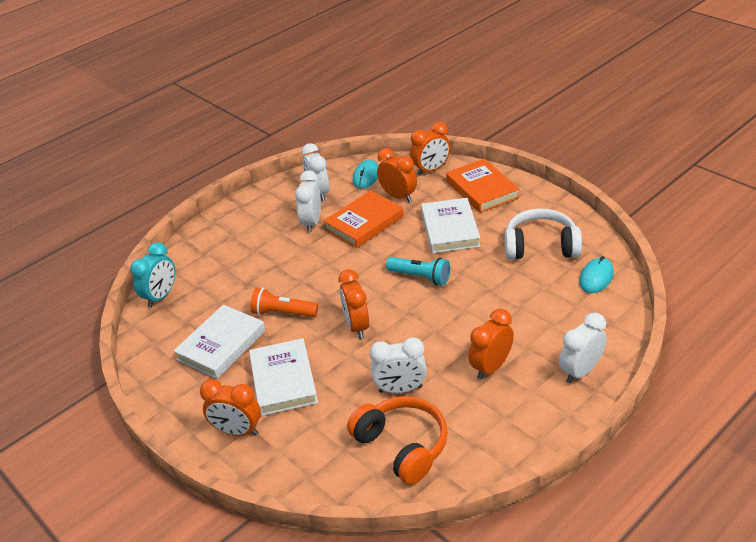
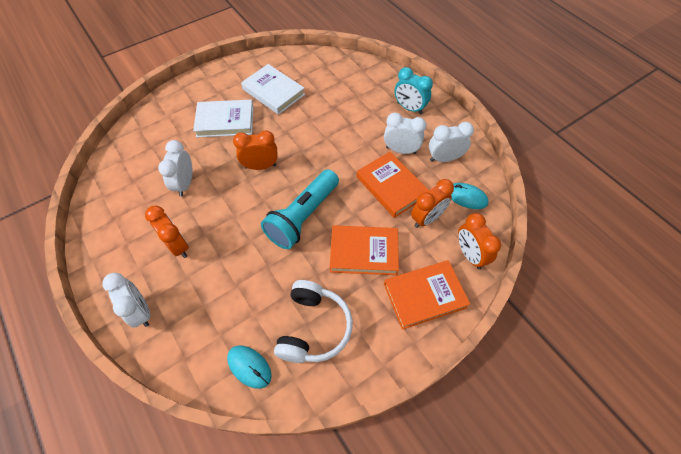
camera: 95 degrees right, 20 degrees up
(160, 296) = (335, 63): turquoise clock -> turquoise clock (409, 108)
(237, 431) = (193, 97): orange clock -> none
(283, 313) = (293, 125): orange flashlight -> none
(402, 446) = (135, 177): orange headphones -> none
(420, 277) = (303, 217): turquoise flashlight -> turquoise flashlight, size x1.65
(450, 229) = (364, 252): white book -> orange book

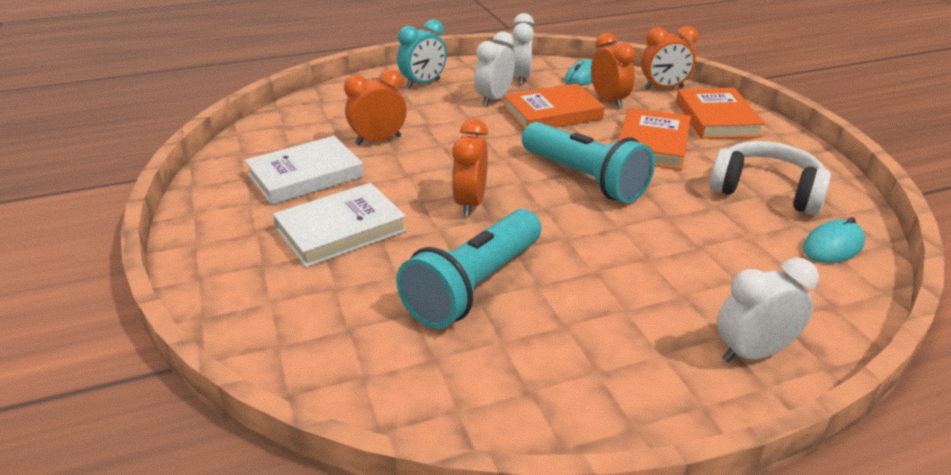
camera: 75 degrees left, 25 degrees down
(177, 246) = (616, 302): orange clock -> orange clock (378, 140)
(185, 184) = (474, 286): white clock -> turquoise flashlight
(225, 121) = (341, 230): white book -> white book turned 45 degrees clockwise

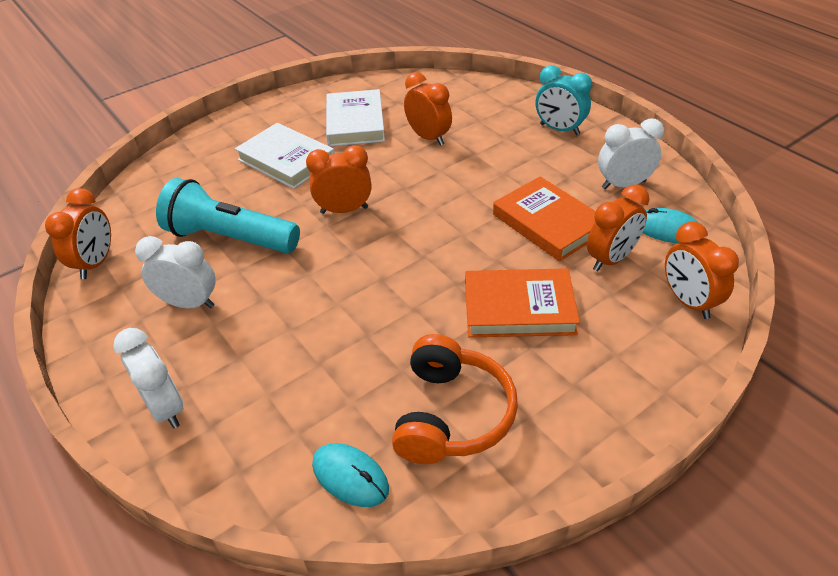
camera: 75 degrees right, 10 degrees up
(305, 175) = (355, 123): white book -> white book turned 45 degrees clockwise
(462, 417) = (96, 263): none -> orange clock
(494, 99) = (555, 179): white clock -> white clock (189, 303)
(584, 179) = (416, 268): turquoise flashlight -> none
(716, 119) = (627, 360): orange book -> none
(766, 191) = (451, 414): white headphones -> orange headphones

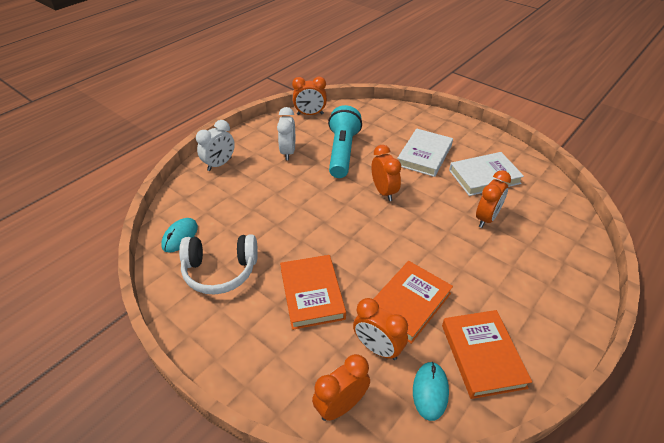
camera: 75 degrees right, 0 degrees up
(451, 414) = (220, 271): orange headphones -> white headphones
(559, 129) = (546, 301): turquoise clock -> none
(623, 185) = (482, 355): white clock -> orange book

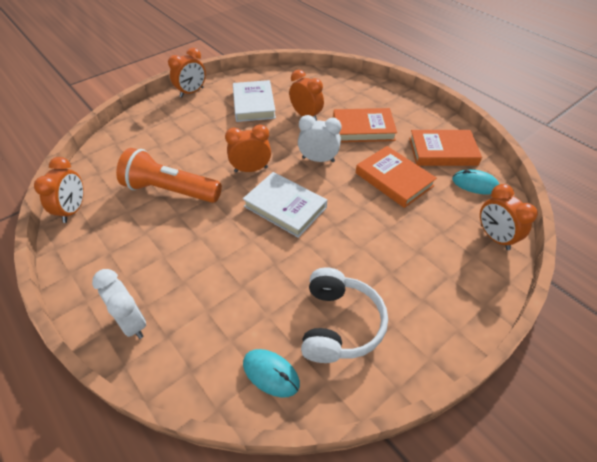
camera: 80 degrees left, 5 degrees up
(288, 152) = (144, 241): white clock -> white clock (318, 159)
(312, 294) = (379, 243): orange book -> orange book (363, 128)
(342, 152) = (170, 190): turquoise flashlight -> orange flashlight
(378, 348) = (439, 206): orange clock -> orange clock (191, 92)
(424, 155) = (207, 132): white book -> white book (285, 207)

